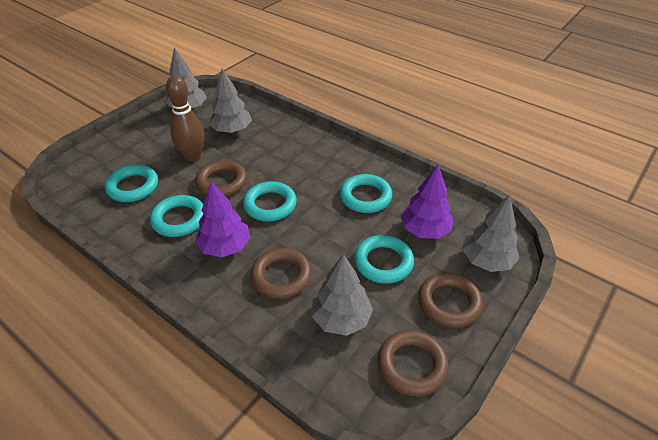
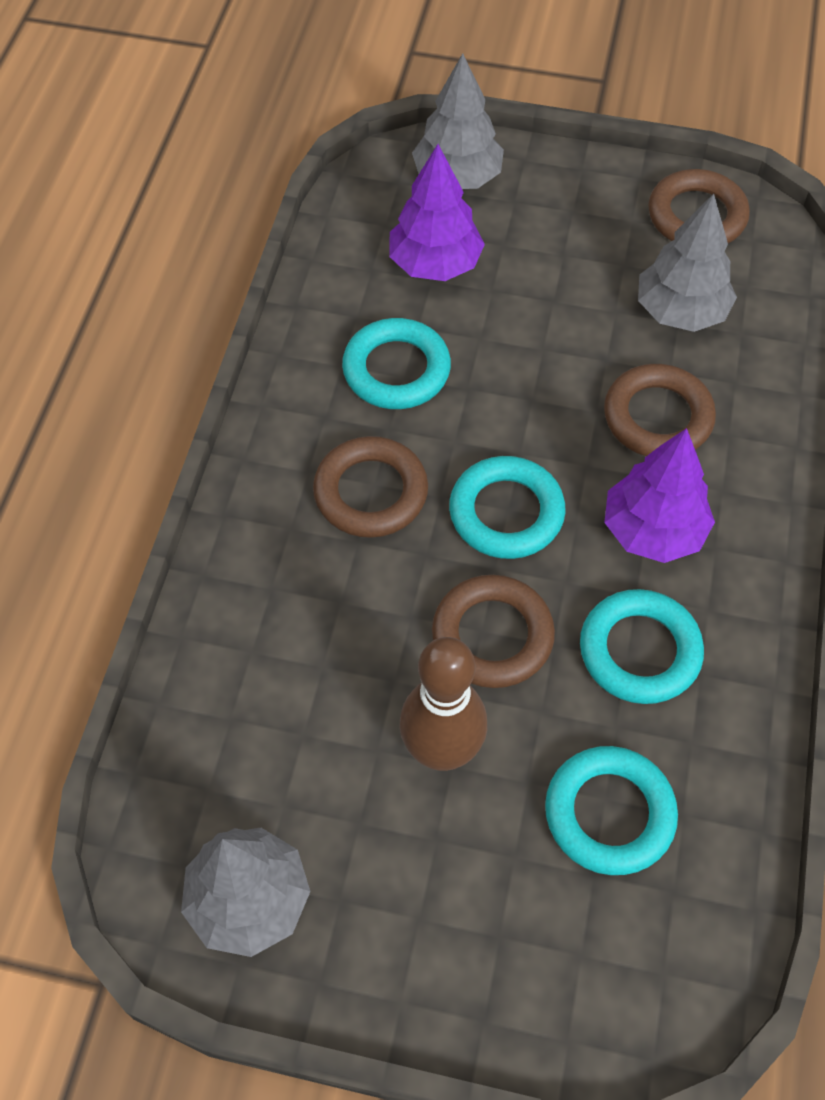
camera: 115 degrees left, 15 degrees up
(232, 130) = (298, 723): grey tree -> none
(383, 262) = (540, 296): turquoise ring -> none
(449, 303) = (568, 202): brown ring -> brown ring (371, 492)

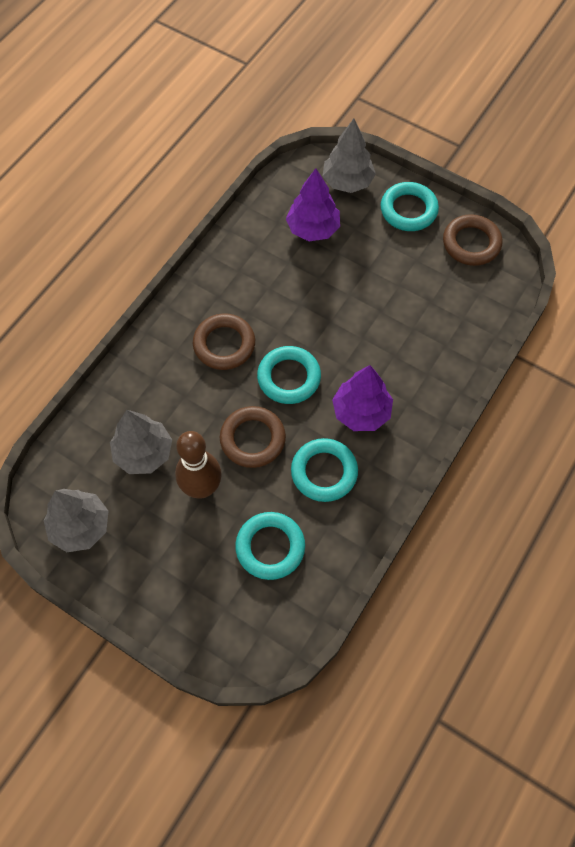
camera: 20 degrees right, 5 degrees up
(396, 370) = (266, 282): turquoise ring -> turquoise ring (408, 210)
(657, 417) = (393, 351): brown ring -> none
(680, 312) = (435, 296): grey tree -> grey tree (143, 453)

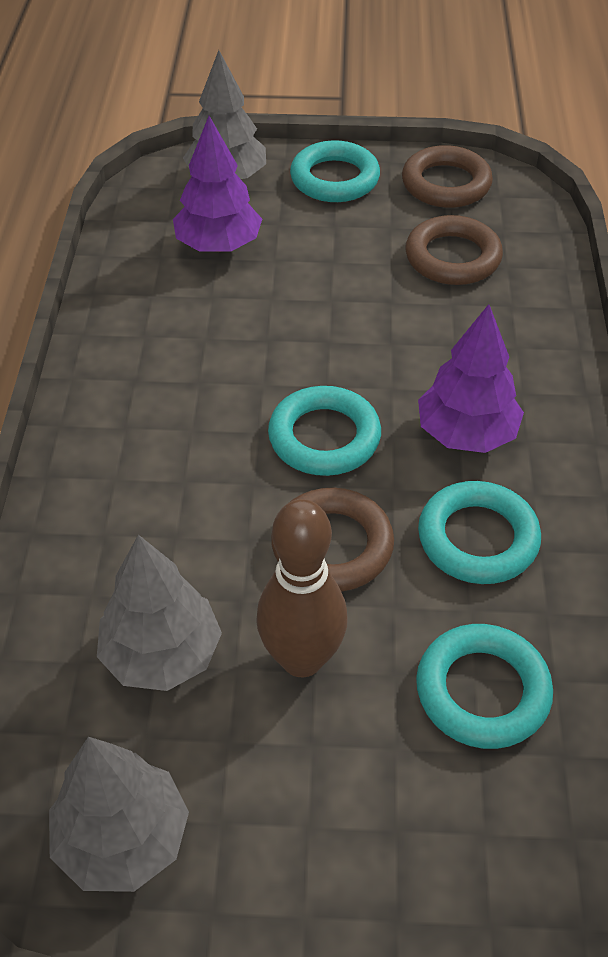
camera: 30 degrees left, 15 degrees down
(224, 344) = (190, 437): brown ring -> brown ring (452, 257)

